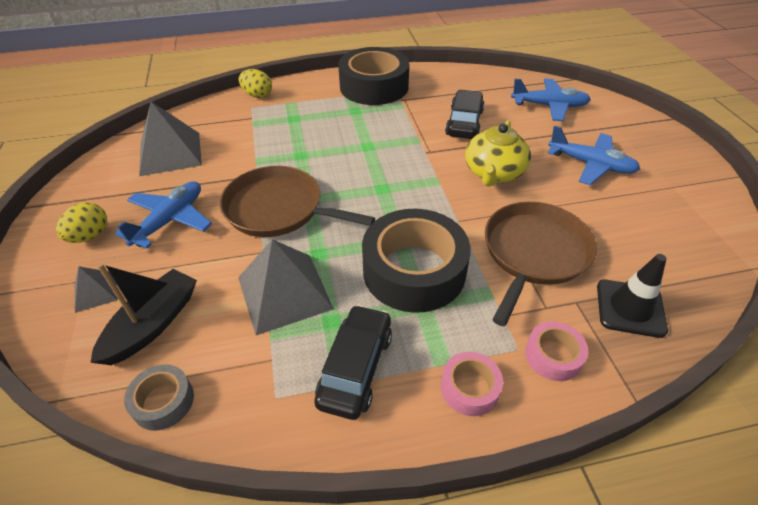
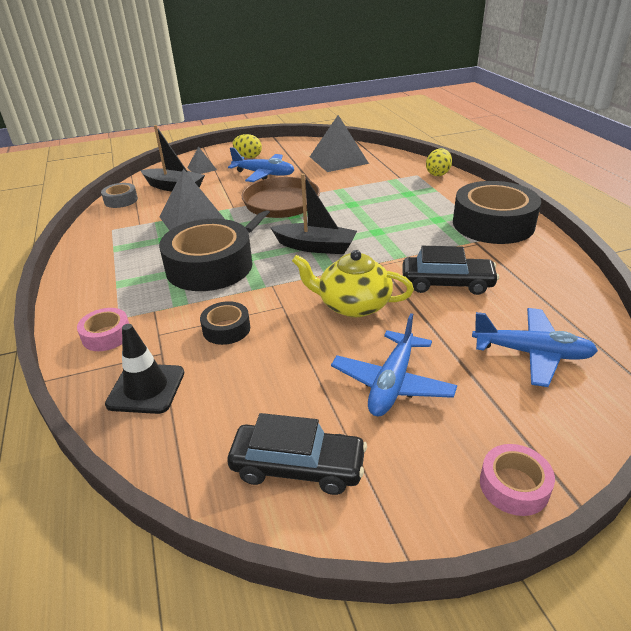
camera: 85 degrees right, 10 degrees down
(356, 368) = (124, 251): black car -> black car (298, 467)
(388, 187) = (315, 247): none -> black boat
(469, 388) = (92, 295): pink tape -> pink tape (514, 486)
(533, 253) = (226, 329): brown pan -> black tape
(549, 106) = (531, 353): blue plane -> blue plane turned 75 degrees counterclockwise

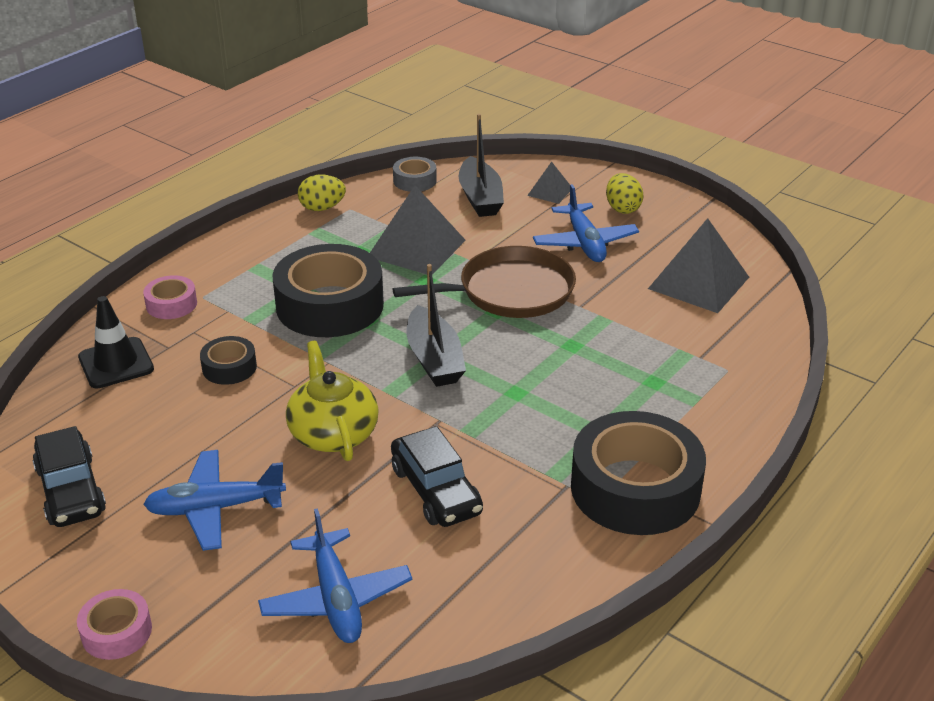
camera: 55 degrees right, 0 degrees up
(438, 174) = (753, 388): yellow egg -> yellow egg (322, 208)

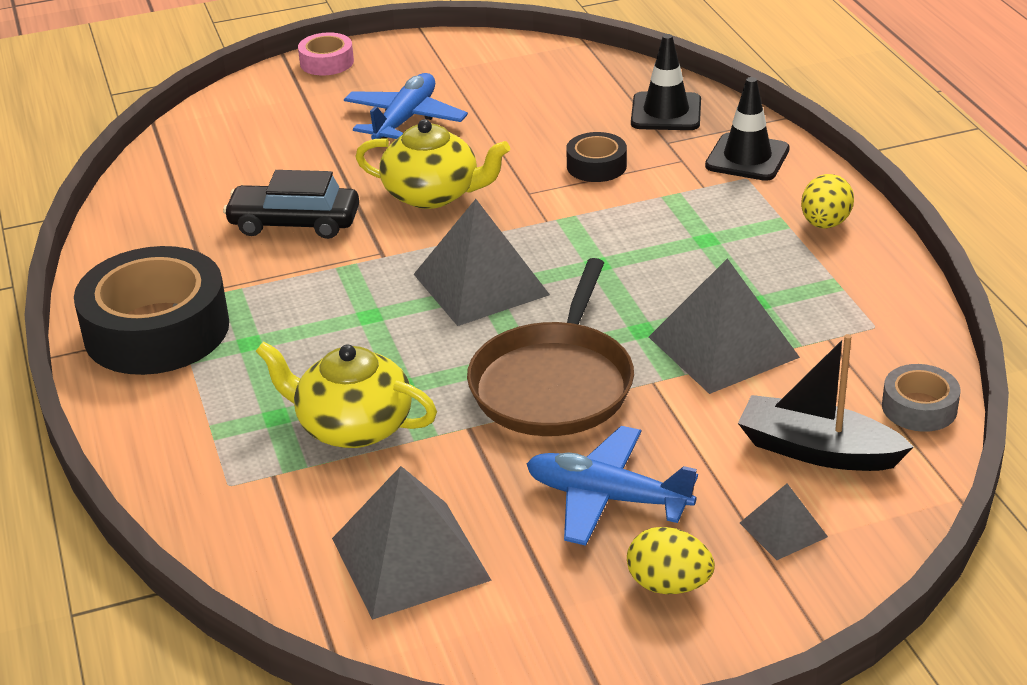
camera: 125 degrees right, 0 degrees up
(70, 490) = (502, 67): black car -> none
(171, 304) = (747, 158): pink tape -> black traffic cone
(322, 208) = (894, 305): yellow egg -> yellow egg (825, 223)
(330, 305) = (651, 249): black tape -> none
(336, 598) = (243, 146): blue plane -> none
(434, 359) = (481, 284): black boat -> grey pyramid
(628, 347) = (352, 426): none -> yellow teapot

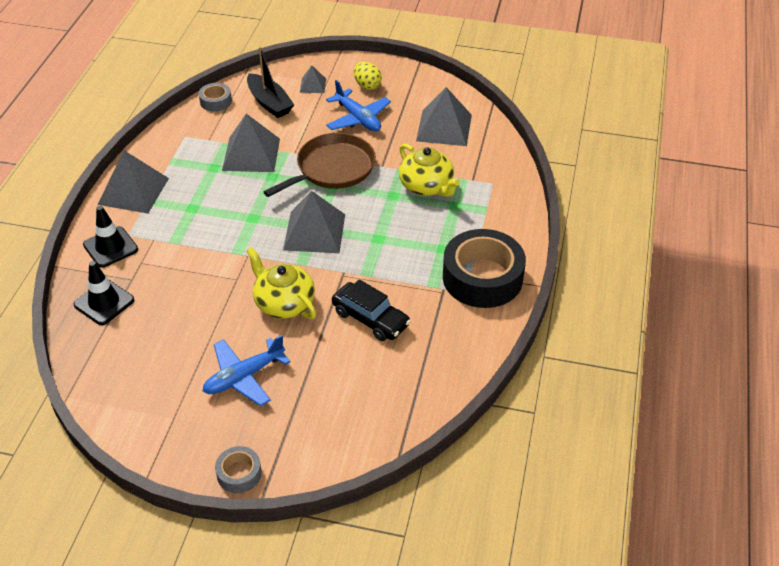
camera: 150 degrees left, 10 degrees up
(327, 62) = (239, 473): pink tape -> grey tape
(596, 166) = (185, 280): black tape -> none
(825, 223) = (133, 191): yellow egg -> grey pyramid

